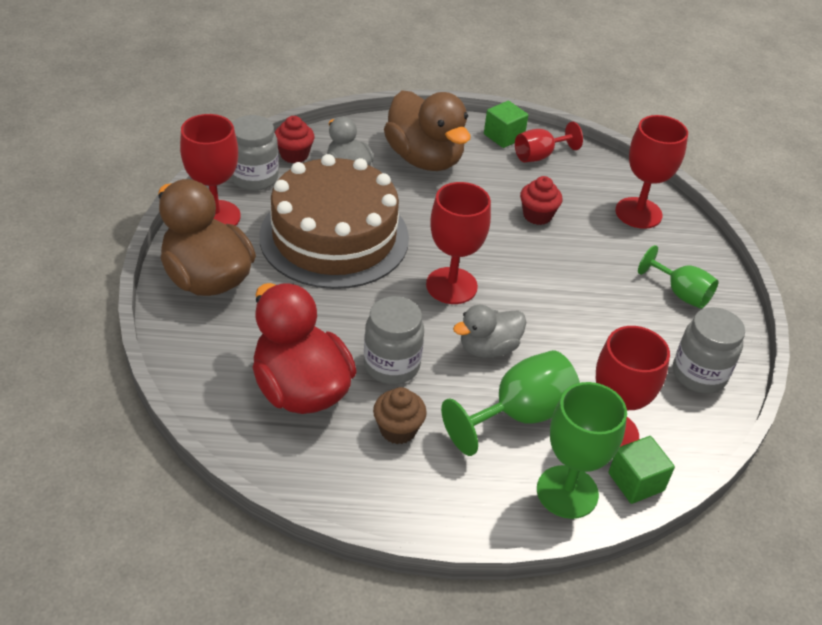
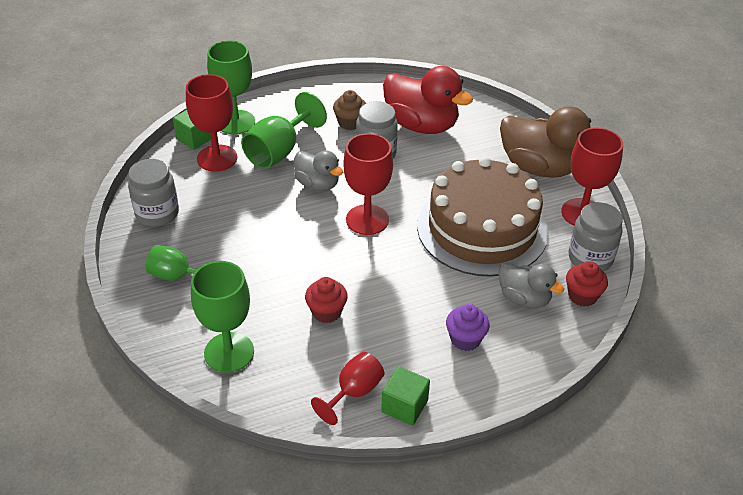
camera: 160 degrees right, 0 degrees up
(424, 159) = (465, 339): brown duck -> purple cupcake
(488, 348) = (317, 184): grey duck -> grey duck turned 90 degrees clockwise
(638, 213) = (229, 352): red goblet -> green goblet

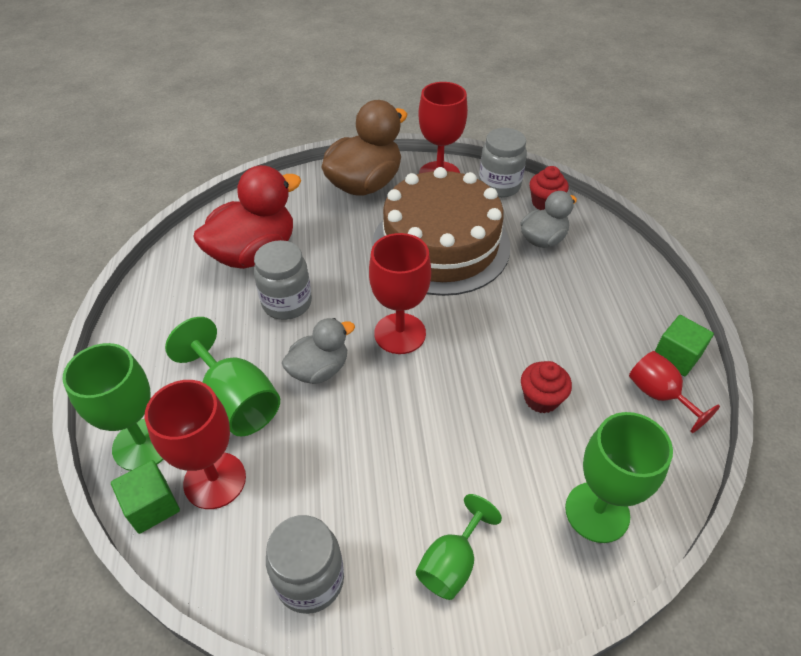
camera: 75 degrees left, 5 degrees up
(350, 123) = (214, 316): brown cupcake -> none
(465, 339) = (591, 292): purple cupcake -> none

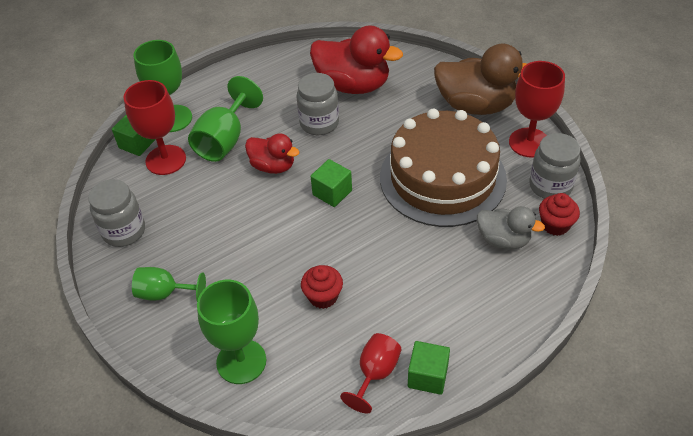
camera: 65 degrees right, 0 degrees up
(319, 369) = (273, 166): grey duck -> red duck
(400, 333) = (332, 192): red goblet -> green cube

